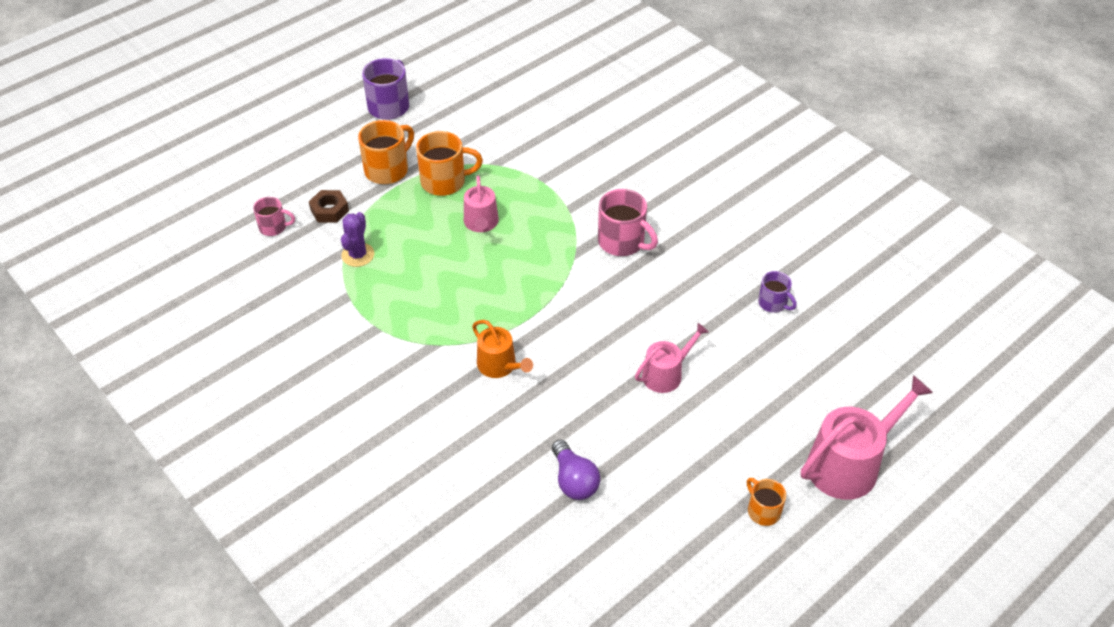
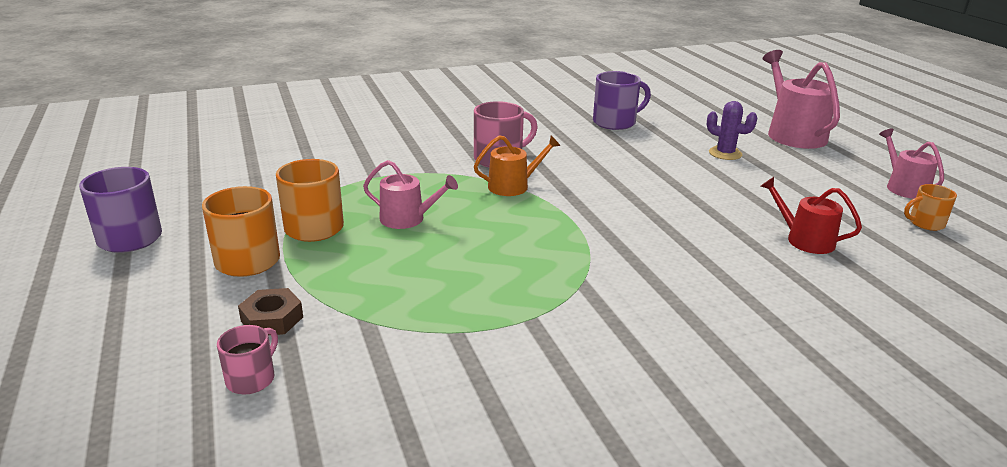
camera: 70 degrees left, 20 degrees down
(358, 255) = (384, 310): purple cactus -> purple cactus (725, 153)
(500, 366) = (634, 249): orange watering can -> orange watering can (513, 186)
(574, 480) = (804, 240): purple light bulb -> red watering can
(666, 374) = (678, 174): pink watering can -> pink watering can (903, 187)
(763, 511) = (840, 170): orange mug -> orange mug (925, 223)
(773, 303) = (615, 122): purple mug -> purple mug, size x1.68

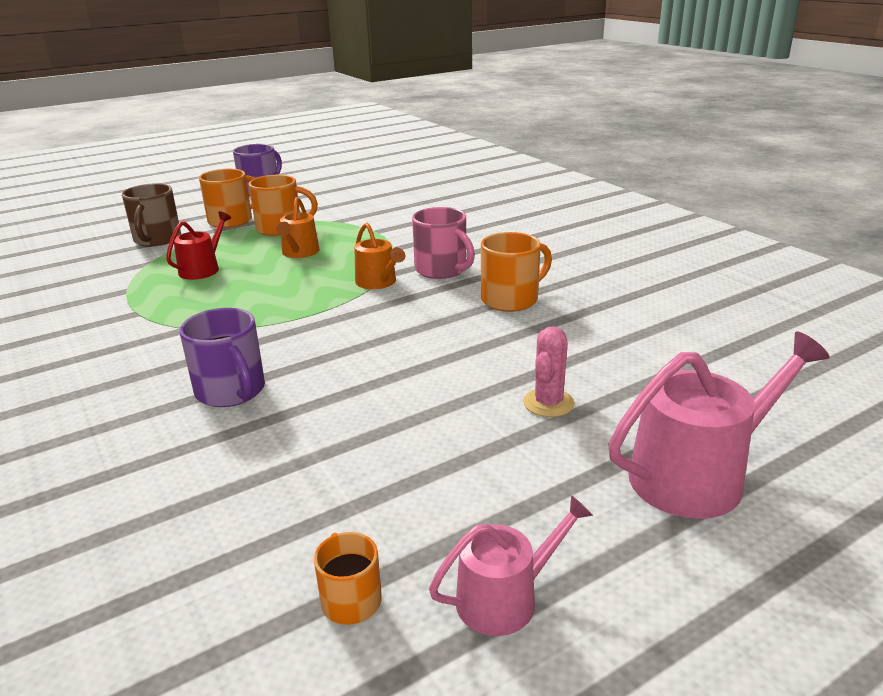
camera: 80 degrees right, 0 degrees up
(252, 378) = (95, 247): pink mug -> none
(272, 319) = (157, 240): brown nut -> brown mug
(407, 219) = (299, 253): pink watering can -> orange watering can
(572, 143) = (511, 299): none -> orange mug
(615, 122) = (606, 320): purple mug -> purple mug (231, 391)
(725, 153) = (548, 403): purple cactus -> pink cactus
(804, 240) = (278, 459): red watering can -> red watering can (202, 269)

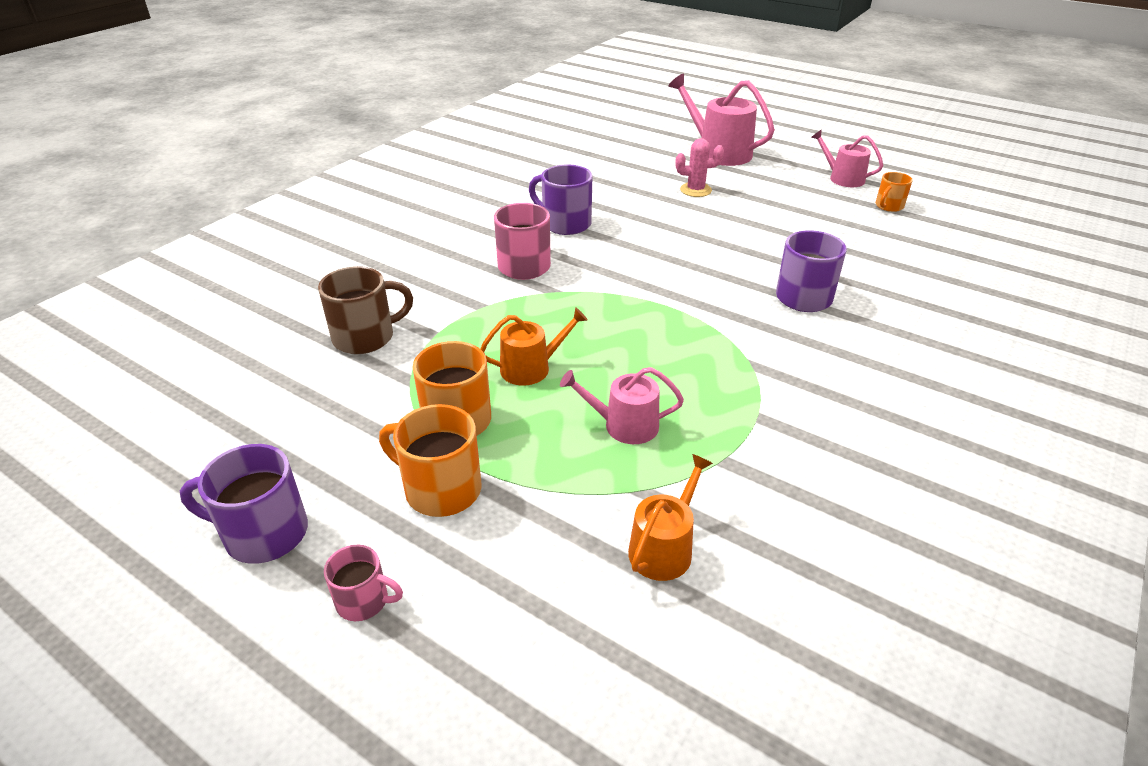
camera: 115 degrees left, 10 degrees up
(157, 240) = (558, 536): brown mug -> brown mug (366, 337)
(192, 204) = (364, 601): none -> pink mug
(202, 269) = (624, 425): red watering can -> pink watering can
(378, 282) = (576, 291): orange watering can -> orange watering can (664, 547)
(511, 299) = (565, 224): orange mug -> purple mug

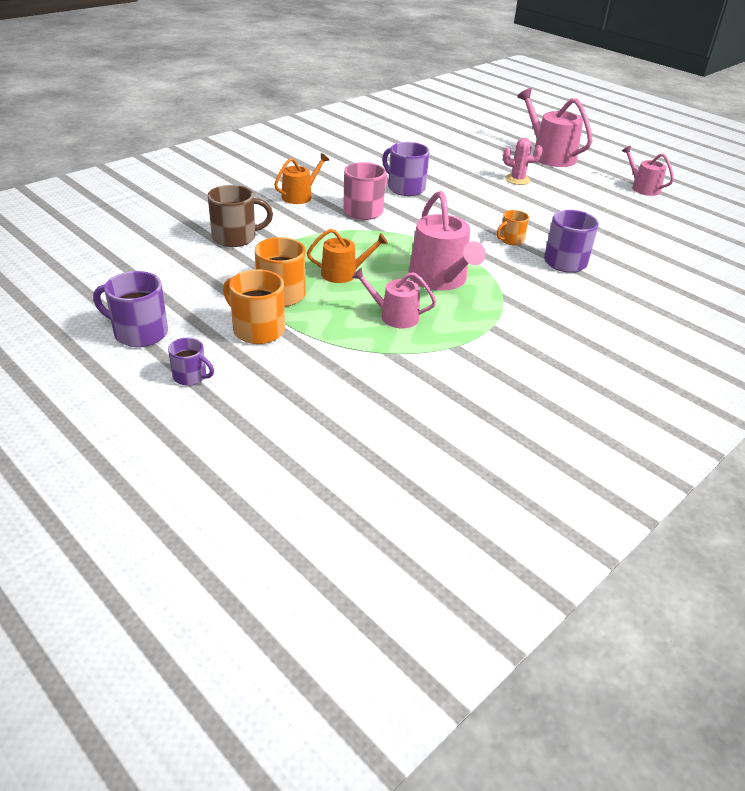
camera: 10 degrees right, 0 degrees up
(364, 601) = (191, 376): pink mug -> purple mug
(661, 353) = (440, 279): none -> pink watering can
(664, 547) = (391, 385): orange watering can -> orange watering can (300, 196)
(888, 206) = (669, 212): orange mug -> orange mug (510, 240)

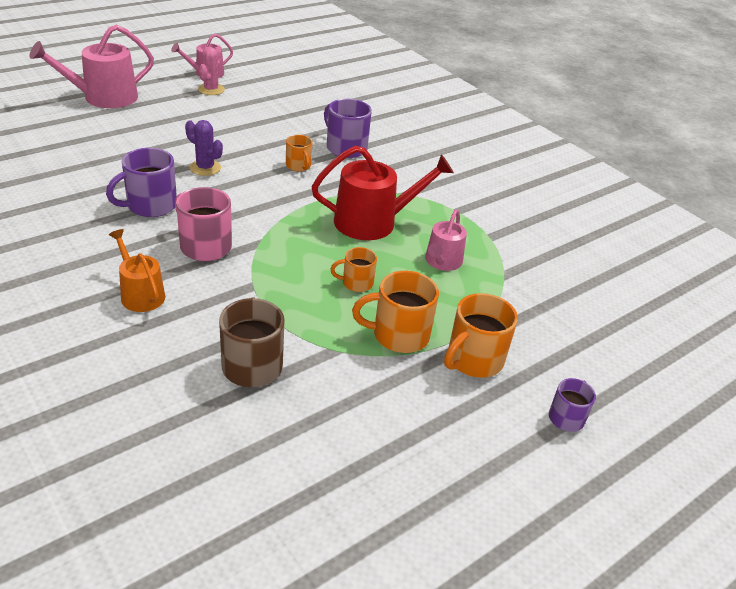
camera: 85 degrees left, 0 degrees up
(139, 333) = (489, 465): purple mug -> none
(343, 273) = (356, 283): orange watering can -> orange mug
(440, 279) = (373, 222): pink watering can -> red watering can
(474, 202) = (205, 168): none -> purple cactus
(517, 180) = (158, 130): pink cactus -> pink cactus (211, 89)

